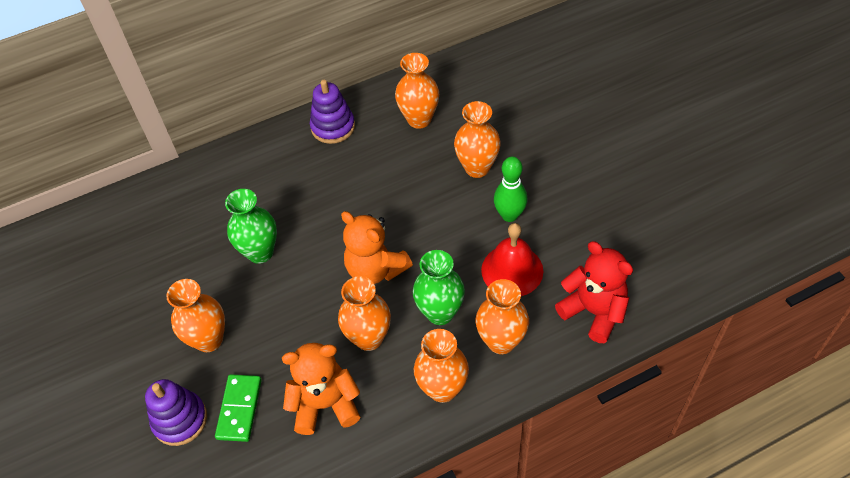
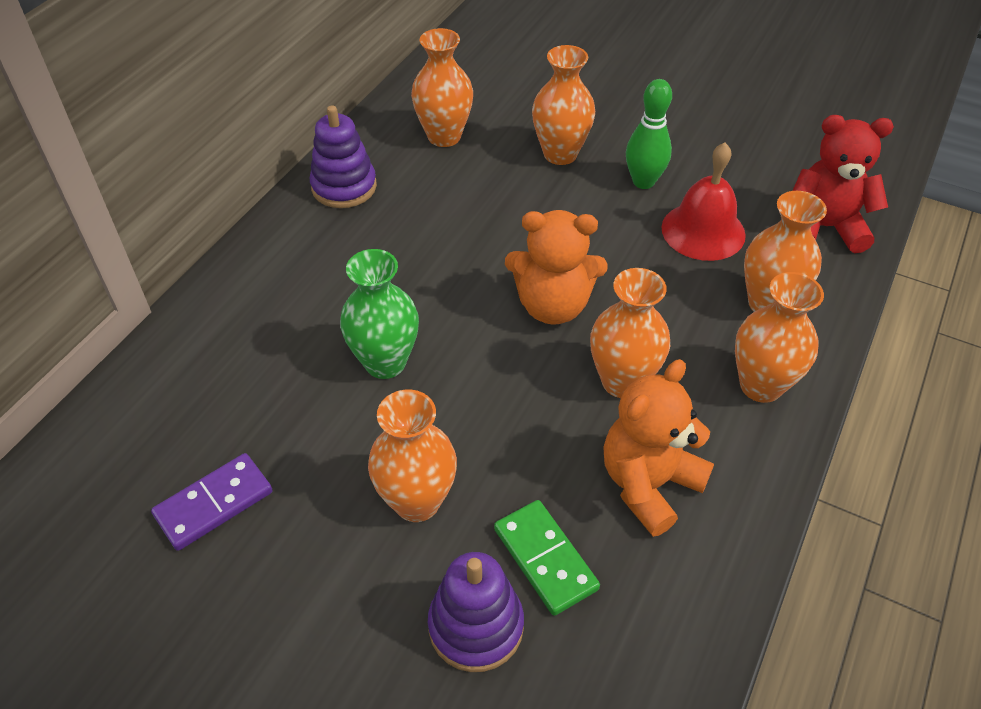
camera: 40 degrees left, 5 degrees down
(124, 282) = (214, 503): none -> purple domino
(440, 313) = (673, 311): green vase -> none

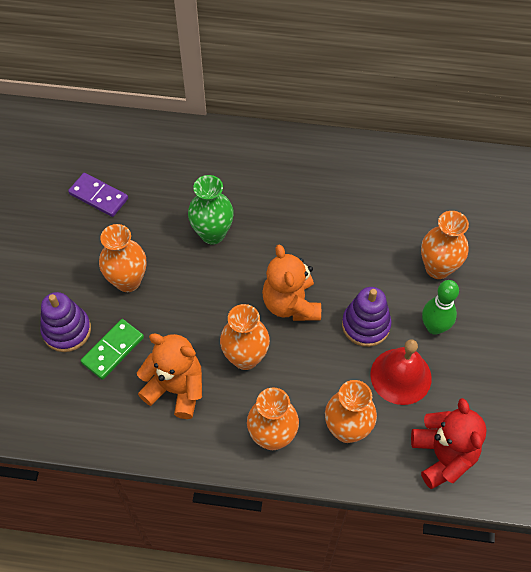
camera: 70 degrees right, 10 degrees up
(344, 187) = (343, 160): purple stacking toy -> purple stacking toy (366, 325)
(444, 136) = (420, 195): orange vase -> none

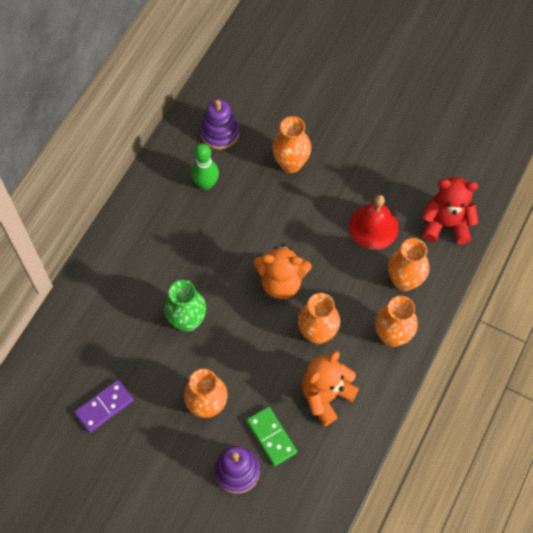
camera: 70 degrees left, 5 degrees up
(366, 325) = (321, 234): purple stacking toy -> purple stacking toy (220, 133)
(434, 327) = (341, 187): green bowling pin -> green bowling pin (206, 184)

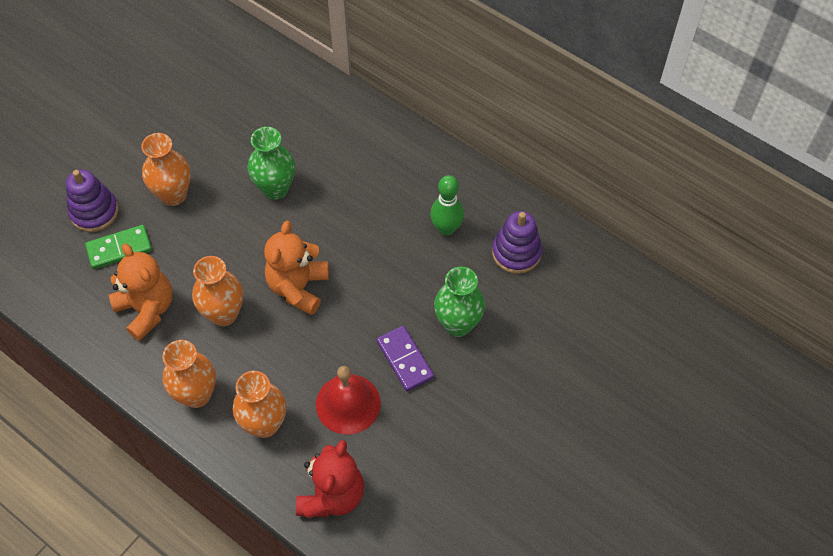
camera: 100 degrees right, 5 degrees down
(104, 407) = (202, 106): purple domino -> purple domino (405, 359)
(291, 164) = (458, 324): orange vase -> green vase

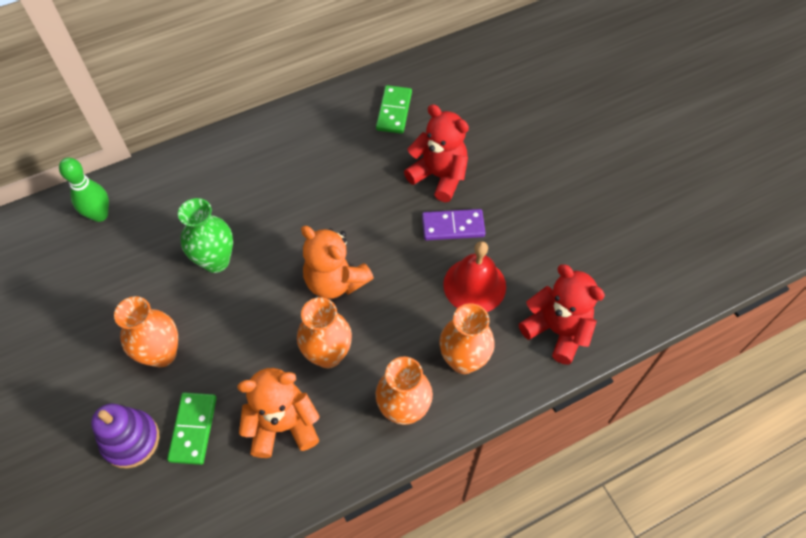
camera: 65 degrees left, 0 degrees up
(446, 229) = (342, 148): green bowling pin -> green bowling pin (100, 215)
(458, 324) = (439, 176): green vase -> red teddy bear
(516, 252) = (394, 111): purple stacking toy -> green domino

